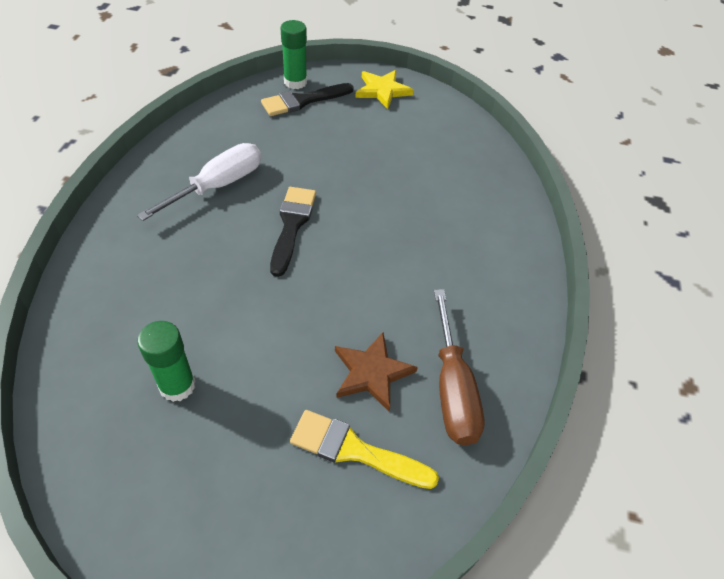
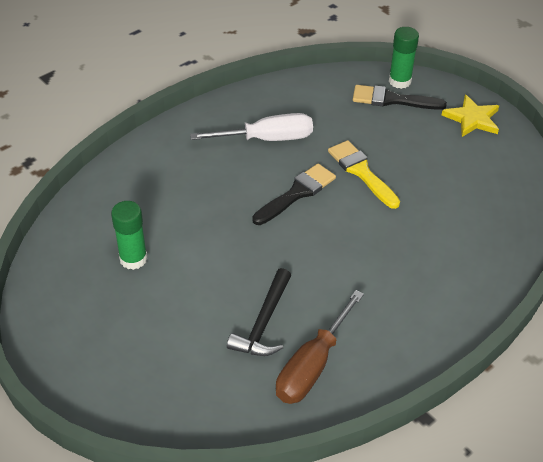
camera: 40 degrees right, 5 degrees down
(354, 450) = (209, 361): yellow brush -> yellow brush (361, 172)
(372, 373) = (264, 322): brown star -> black hammer

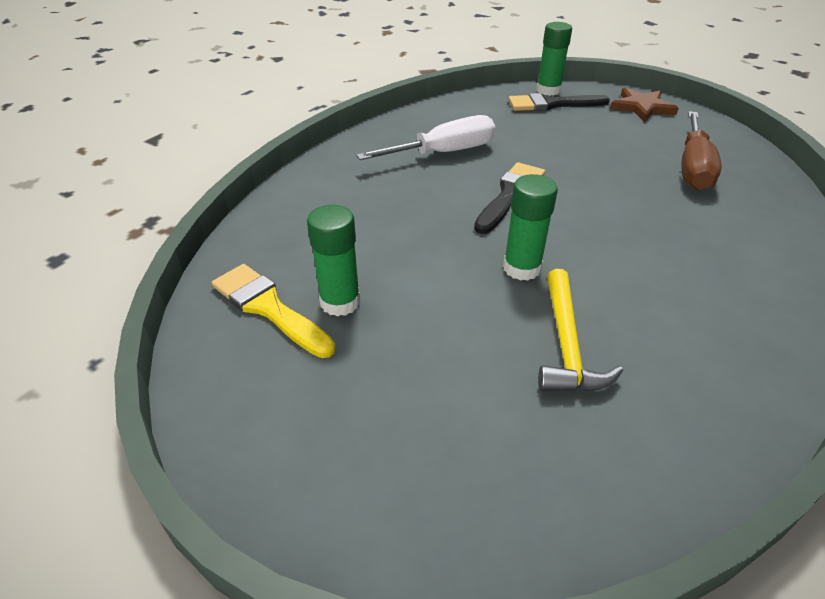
camera: 15 degrees left, 5 degrees down
(264, 322) = (566, 344): black hammer -> yellow hammer
(268, 260) = (521, 268): none -> green glue stick
(312, 365) = (672, 387): brown screwdriver -> brown screwdriver (693, 167)
(361, 172) = (567, 164): yellow brush -> yellow brush (268, 308)
(472, 119) = (642, 107): yellow star -> brown star

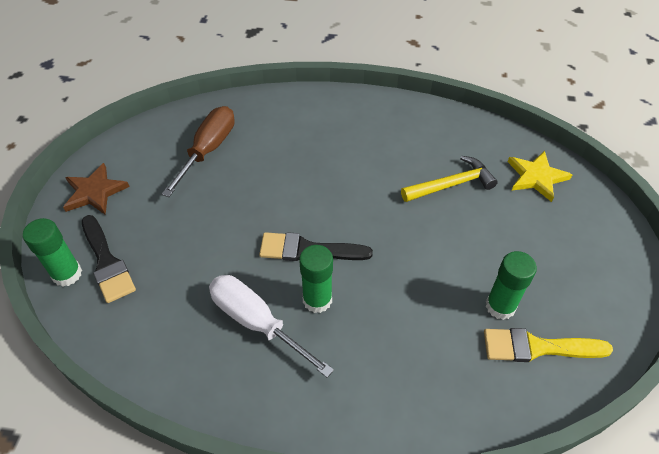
camera: 115 degrees left, 10 degrees up
(268, 308) = (537, 347): yellow brush -> yellow brush turned 75 degrees clockwise
(521, 268) = (397, 219): green glue stick -> green glue stick (317, 300)
(543, 472) = (536, 177): none -> yellow star
(693, 167) = (208, 150): brown screwdriver -> brown screwdriver turned 60 degrees counterclockwise

